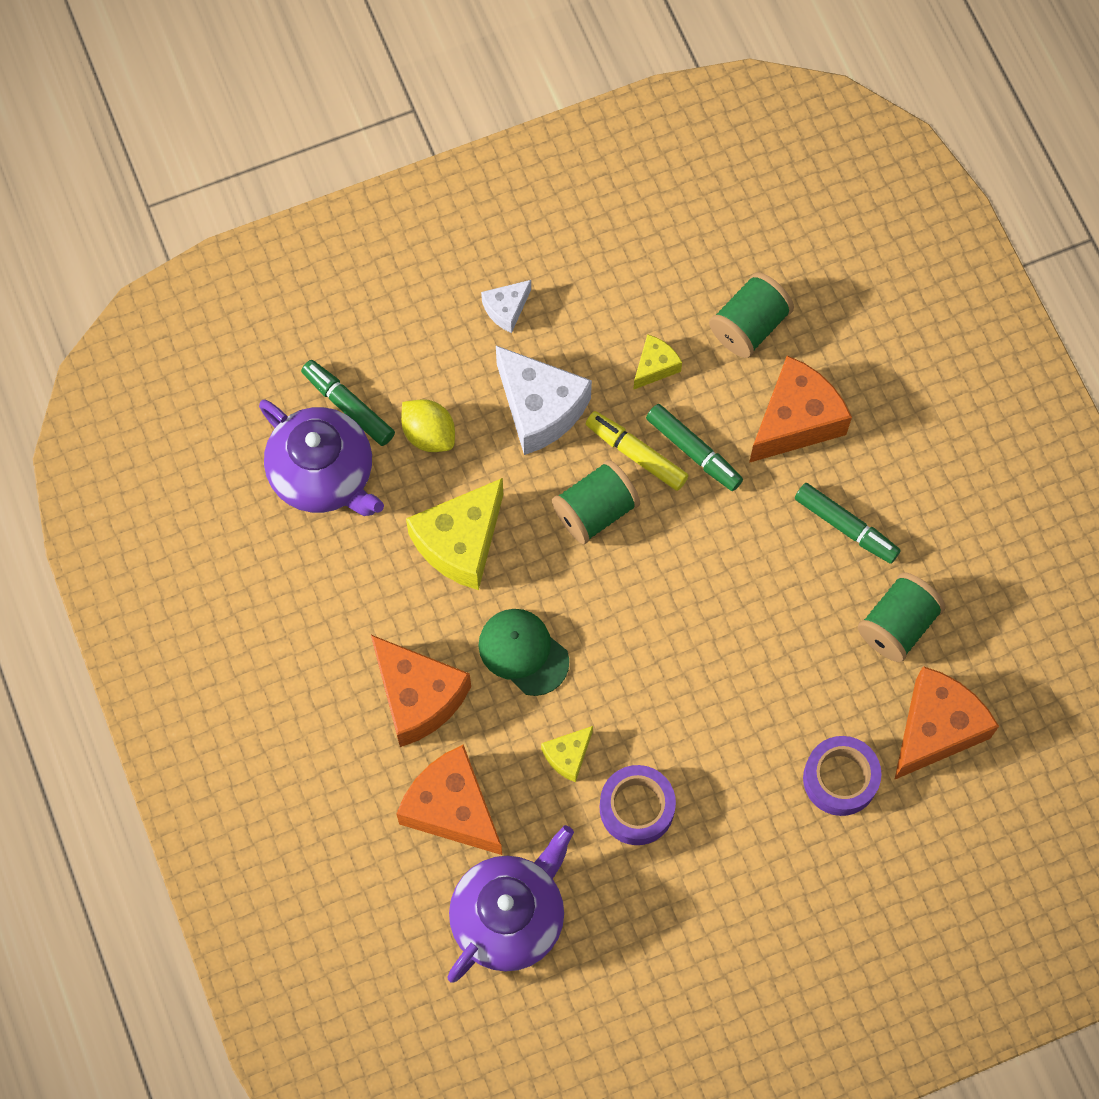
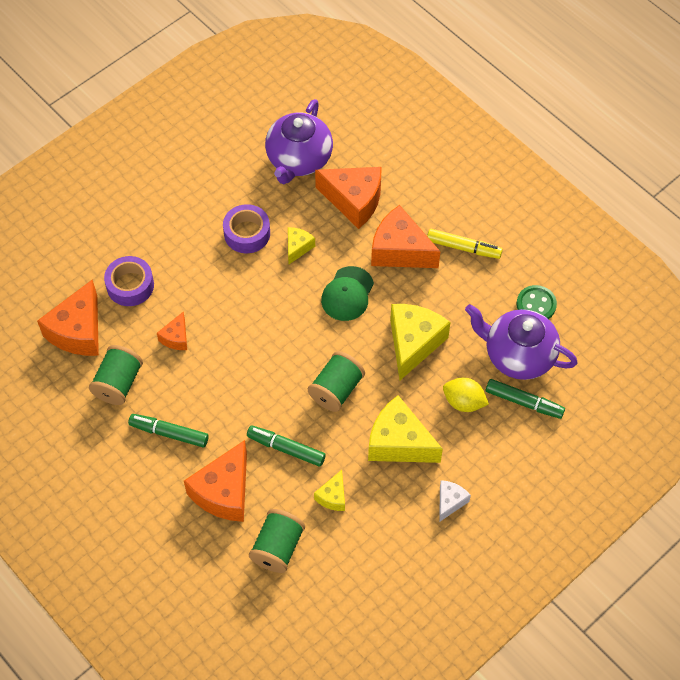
camera: 160 degrees right, 10 degrees down
(261, 541) = (536, 305): none -> green button
(523, 652) = (347, 294): green cap -> green cap turned 90 degrees clockwise
(540, 409) = (399, 442): white cheese -> yellow cheese
(636, 454) = (323, 434): yellow marker -> yellow marker (463, 247)
(796, 668) = (176, 338): none -> orange cheese

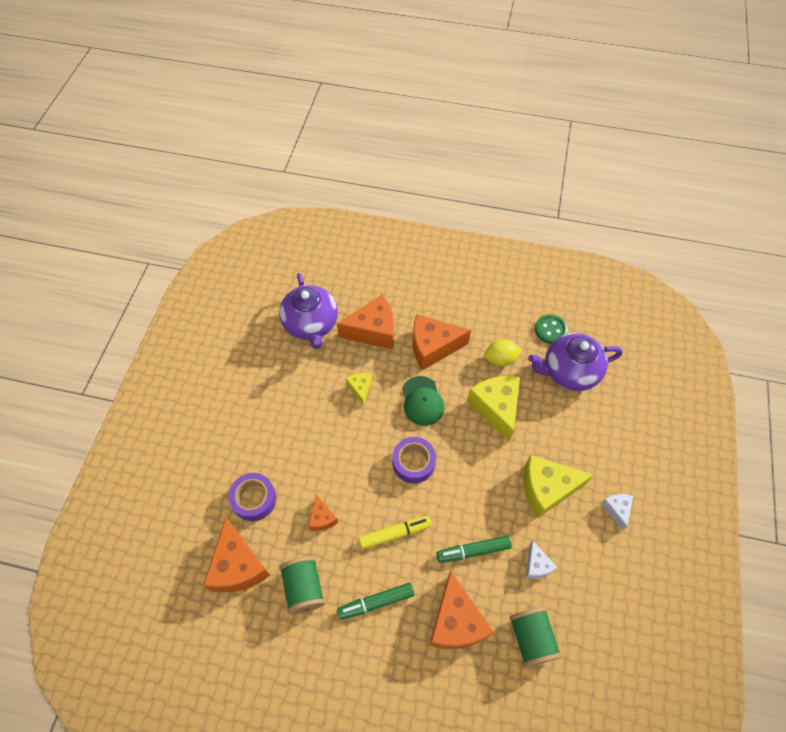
camera: 35 degrees left, 0 degrees up
(247, 233) = (315, 401): purple tape -> purple tape (413, 463)
(333, 497) = (536, 565): yellow cheese -> white cheese
(336, 390) = (472, 478): green spool -> none
(463, 247) = (473, 319): yellow marker -> yellow marker (395, 533)
(463, 402) = (563, 428): yellow lemon -> yellow lemon (500, 359)
(524, 402) = (600, 402): green marker -> none

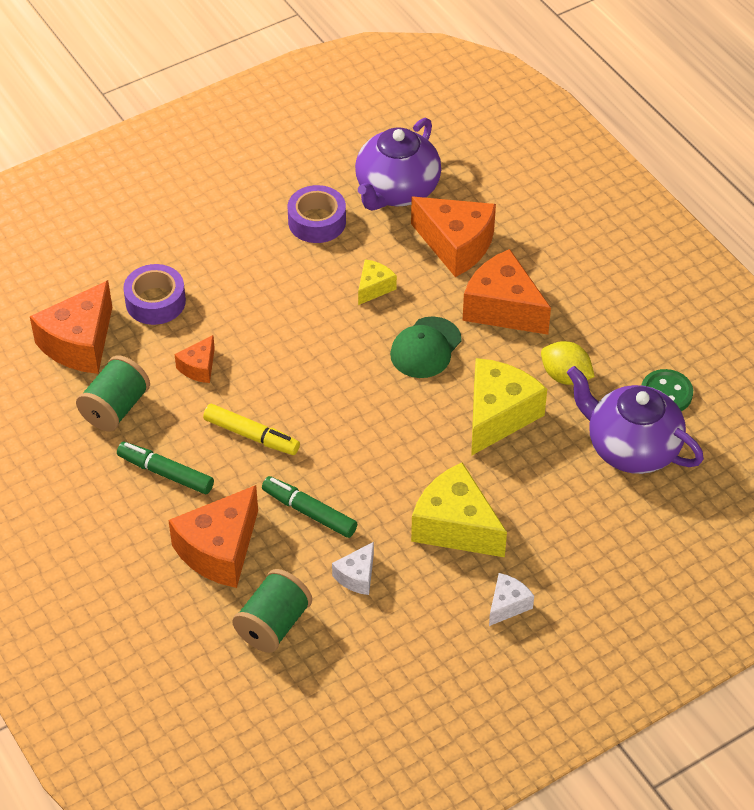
camera: 45 degrees right, 10 degrees down
(413, 463) = (345, 393): purple tape -> purple tape (317, 221)

